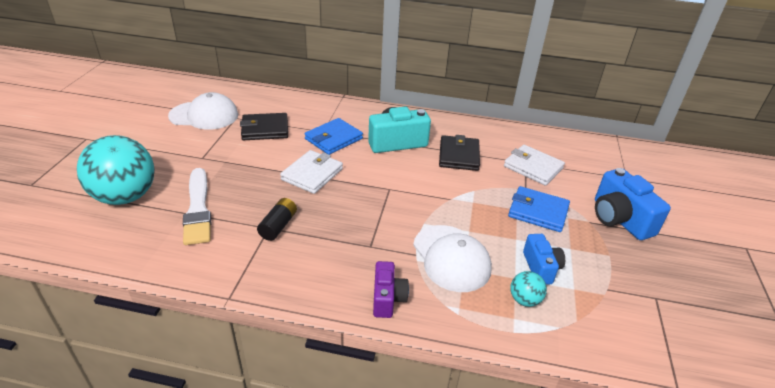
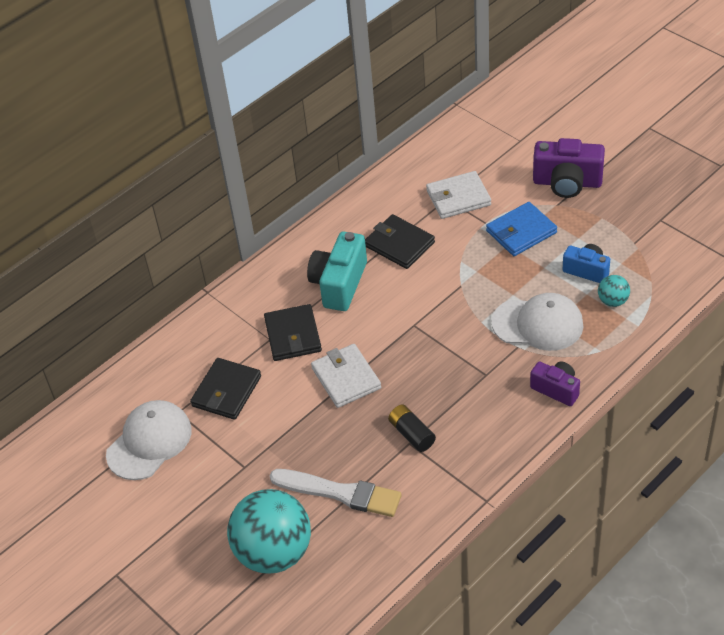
camera: 50 degrees left, 10 degrees up
(333, 139) = (293, 335): blue wallet -> black wallet
(619, 219) = (567, 183): blue camera -> purple camera

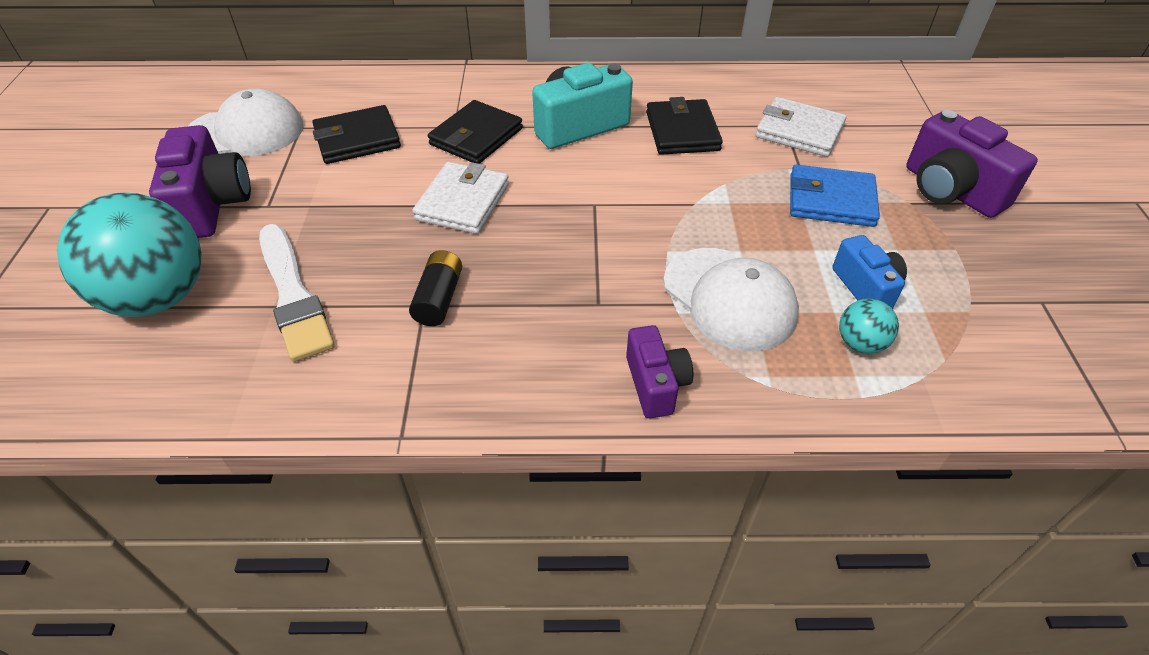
camera: 40 degrees right, 0 degrees up
(212, 493) = (211, 205): none -> purple camera

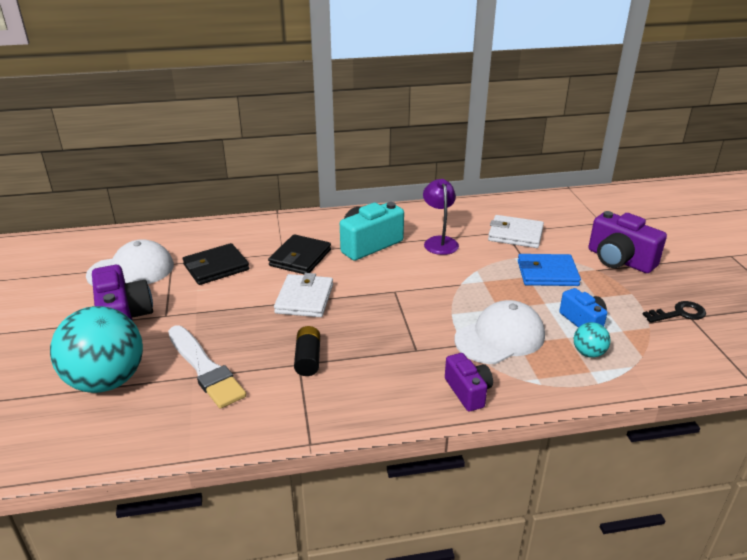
camera: 10 degrees left, 15 degrees down
(682, 131) = (439, 242): black wallet -> purple lamp
(729, 299) = (500, 337): white cap -> white cap turned 75 degrees counterclockwise
(1024, 293) = (679, 313): none -> black key

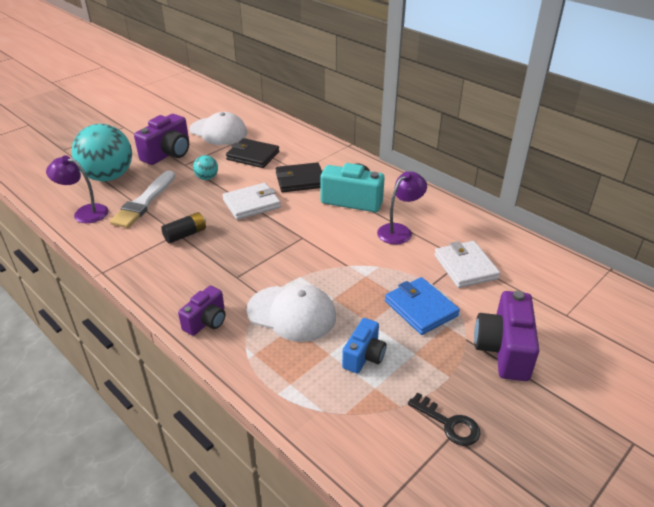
camera: 55 degrees right, 5 degrees up
(163, 425) = (84, 212): none -> purple lamp
(588, 353) = (316, 374): turquoise ball -> turquoise ball (207, 178)

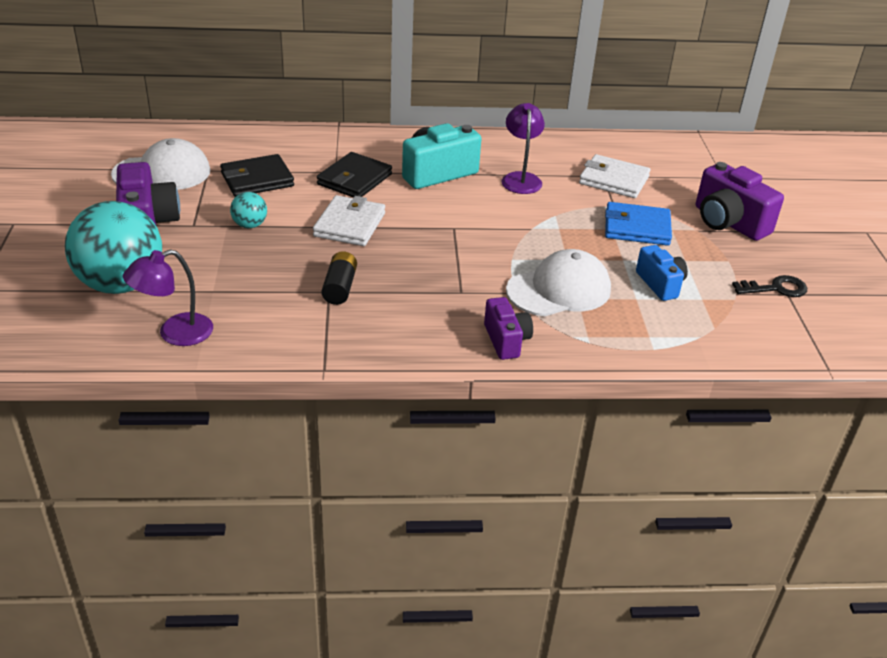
camera: 50 degrees left, 0 degrees up
(144, 202) = (227, 284): white brush -> none

